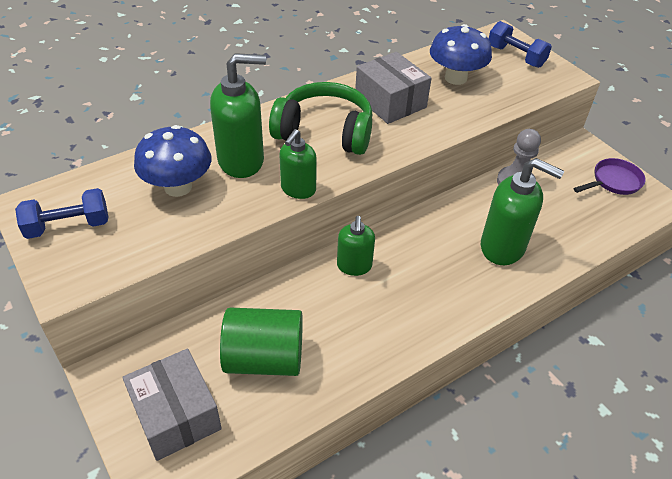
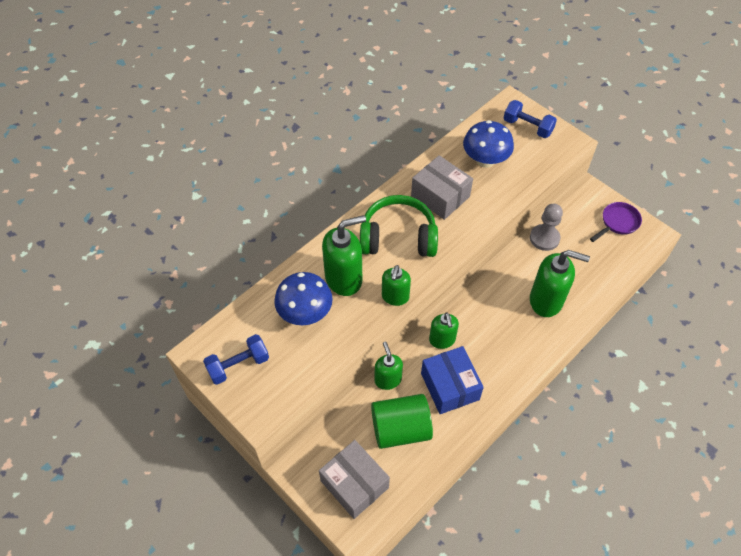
camera: 10 degrees left, 10 degrees up
(268, 297) = (388, 379): none -> green soap dispenser
(347, 320) = (450, 386): none -> blue box

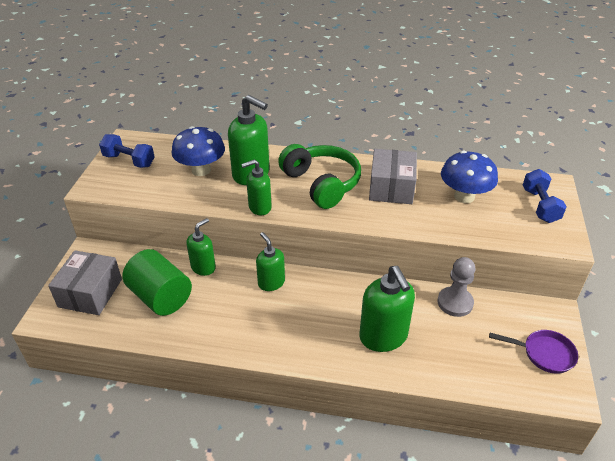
camera: 55 degrees right, 15 degrees down
(442, 340) = (271, 282): green soap dispenser -> green soap dispenser turned 105 degrees clockwise
(450, 386) = (227, 309): blue box -> none

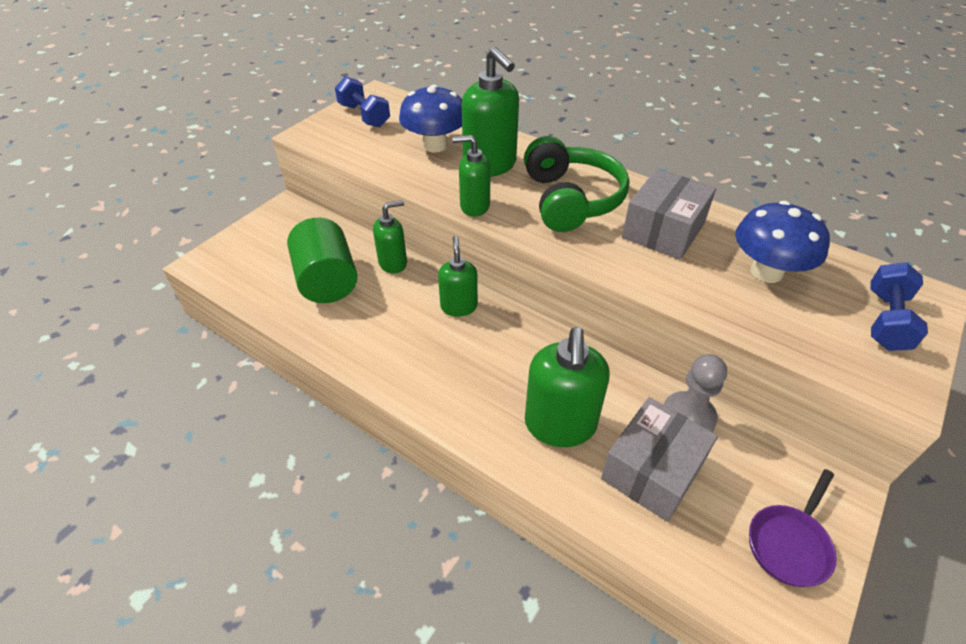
camera: 25 degrees right, 5 degrees up
(90, 293) = (260, 252): grey box -> grey box (652, 470)
(544, 354) = (789, 543): purple pan -> purple pan turned 90 degrees clockwise

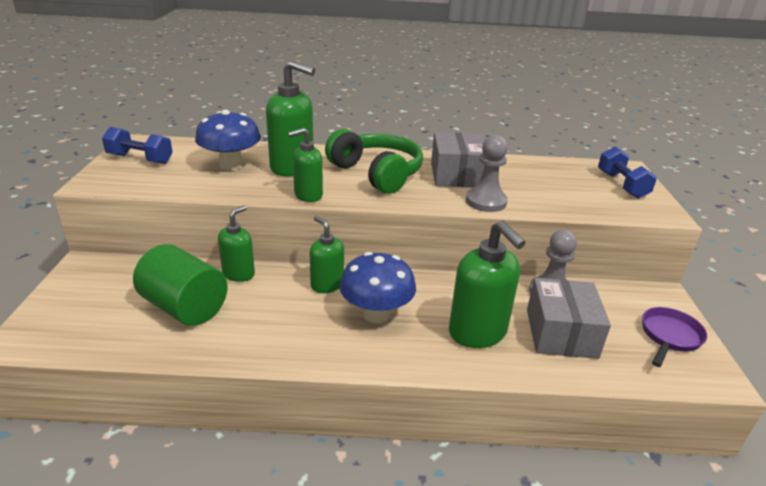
camera: 35 degrees left, 15 degrees down
(661, 280) = (486, 202): none -> grey pawn
(766, 272) = (539, 180): blue mushroom -> blue mushroom (376, 314)
(789, 543) = (669, 337): purple pan -> purple pan turned 150 degrees counterclockwise

